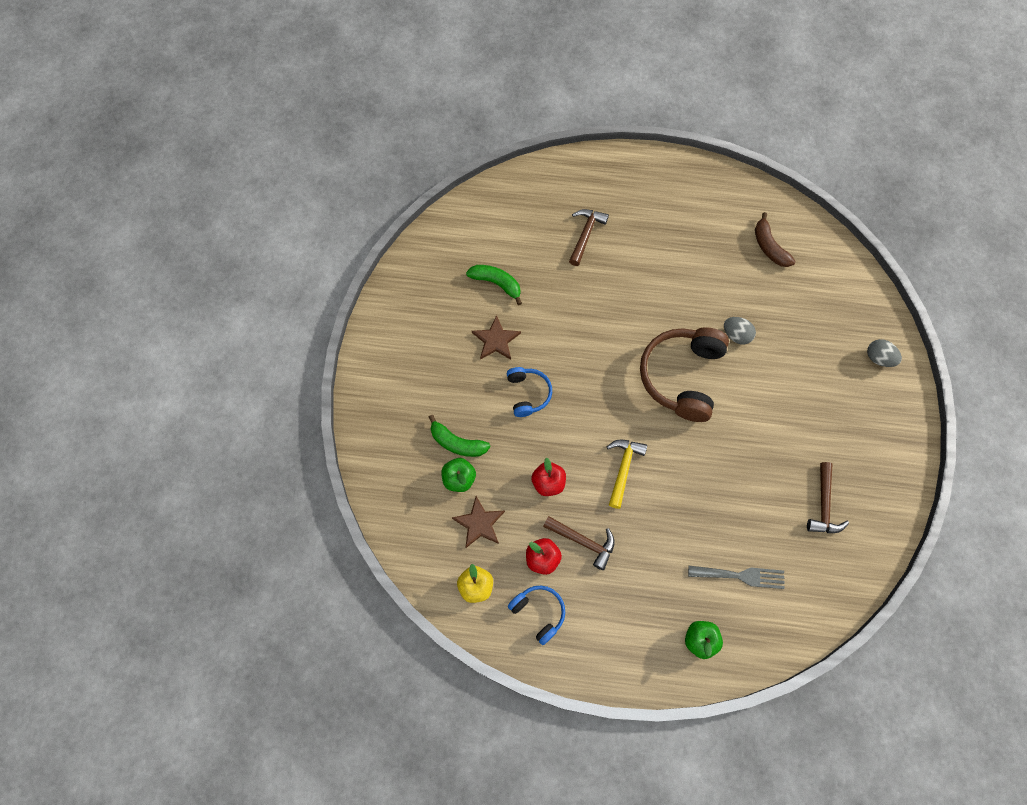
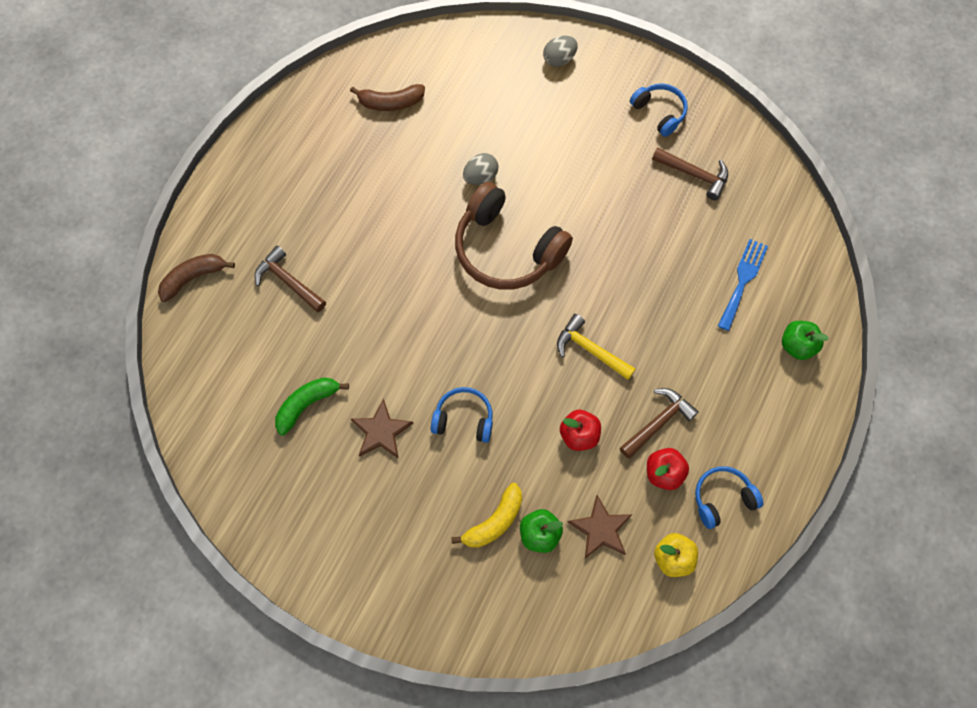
camera: 70 degrees left, 0 degrees up
(457, 443) = (494, 521): green banana -> yellow banana
(561, 174) = (193, 278): none -> brown banana
(741, 576) = (743, 280): grey fork -> blue fork
(870, 457) = (659, 112): none -> blue headphones

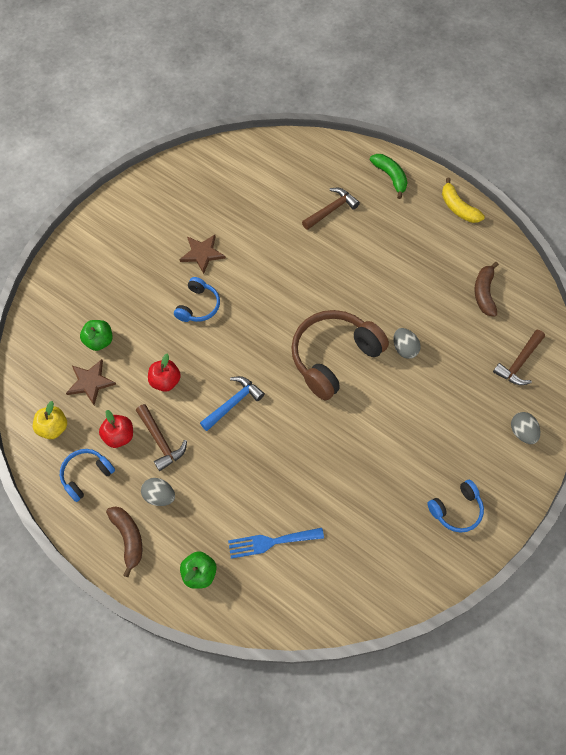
camera: 100 degrees right, 5 degrees down
(193, 278) = (344, 155): brown banana -> brown banana (128, 538)
(307, 405) = (233, 212): green banana -> green banana (390, 177)
(494, 521) = (117, 314): yellow banana -> yellow banana (458, 208)
(590, 349) = (233, 403): yellow hammer -> blue hammer
(694, 175) = (385, 526): brown hammer -> brown hammer (519, 363)
(722, 499) = (86, 475): blue headphones -> blue headphones turned 120 degrees counterclockwise
(724, 407) = (159, 496): none -> grey egg
(743, 280) = (271, 542): blue fork -> blue fork turned 135 degrees clockwise

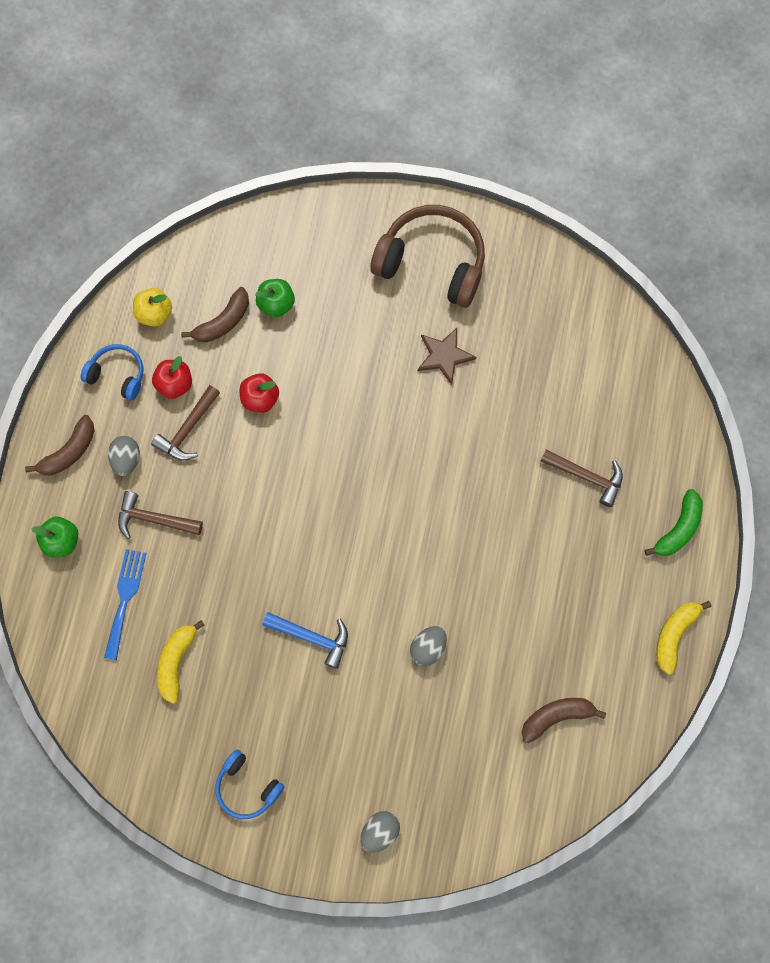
camera: 65 degrees right, 10 degrees up
(90, 382) = (223, 322): brown star -> brown banana
(198, 306) = (371, 386): blue headphones -> none
(233, 403) = (267, 484): blue hammer -> blue hammer (312, 637)
(271, 542) = (125, 598): blue fork -> blue fork turned 45 degrees clockwise
(334, 357) = (377, 570): brown headphones -> brown headphones (432, 263)
(339, 523) = (176, 662): none -> yellow banana
(519, 363) = (475, 796): brown hammer -> brown hammer (154, 519)

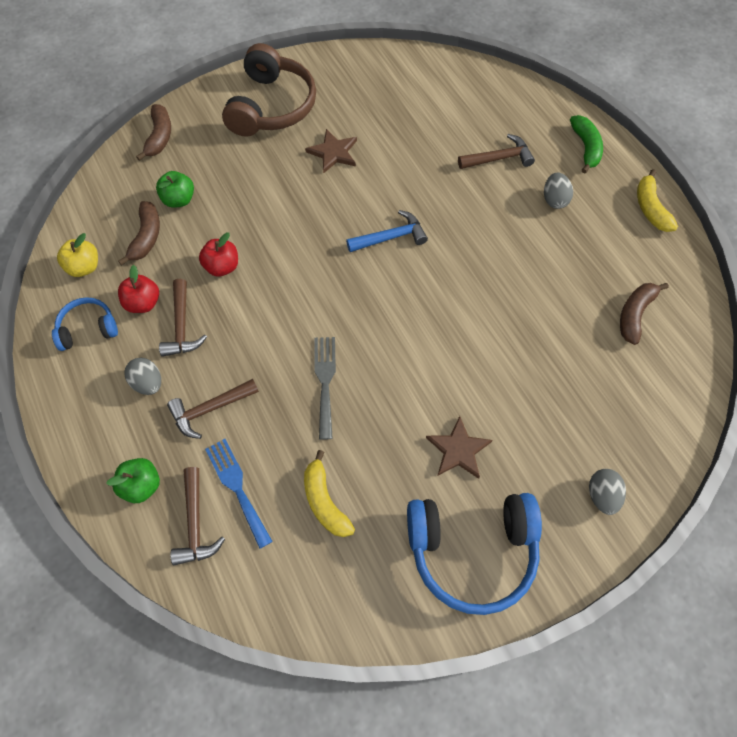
camera: 40 degrees left, 10 degrees down
(69, 452) = (91, 413): brown banana -> brown banana (159, 137)
(76, 602) = (195, 524): none -> brown hammer
(247, 787) = (472, 550): blue headphones -> blue headphones, size x1.89
(256, 567) = (325, 381): none -> grey fork
(306, 705) = (458, 450): none -> brown star
(312, 637) = (415, 397): blue hammer -> blue hammer (391, 237)
(428, 648) = (505, 338): grey egg -> grey egg (554, 200)
(432, 263) = (271, 106): brown headphones -> brown headphones turned 120 degrees clockwise

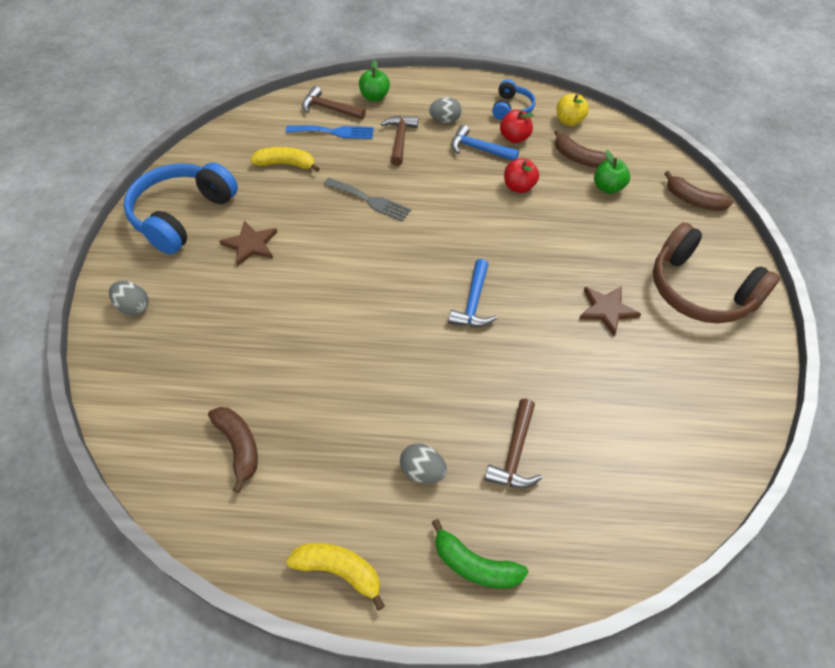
camera: 120 degrees right, 10 degrees down
(182, 326) = (478, 149): brown hammer -> blue hammer

